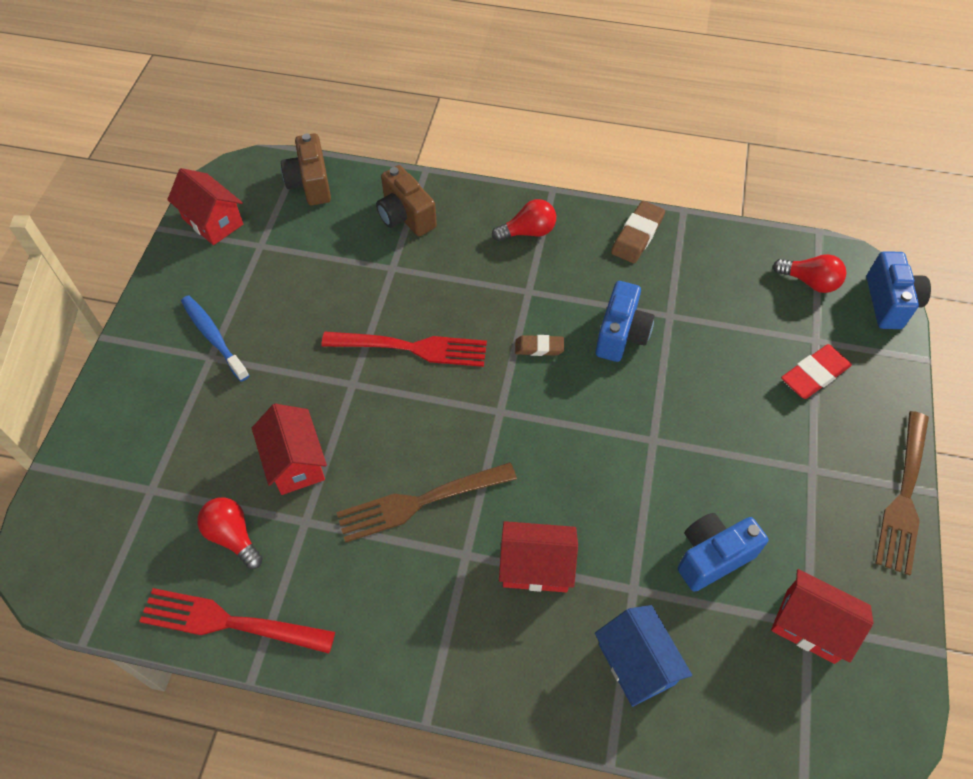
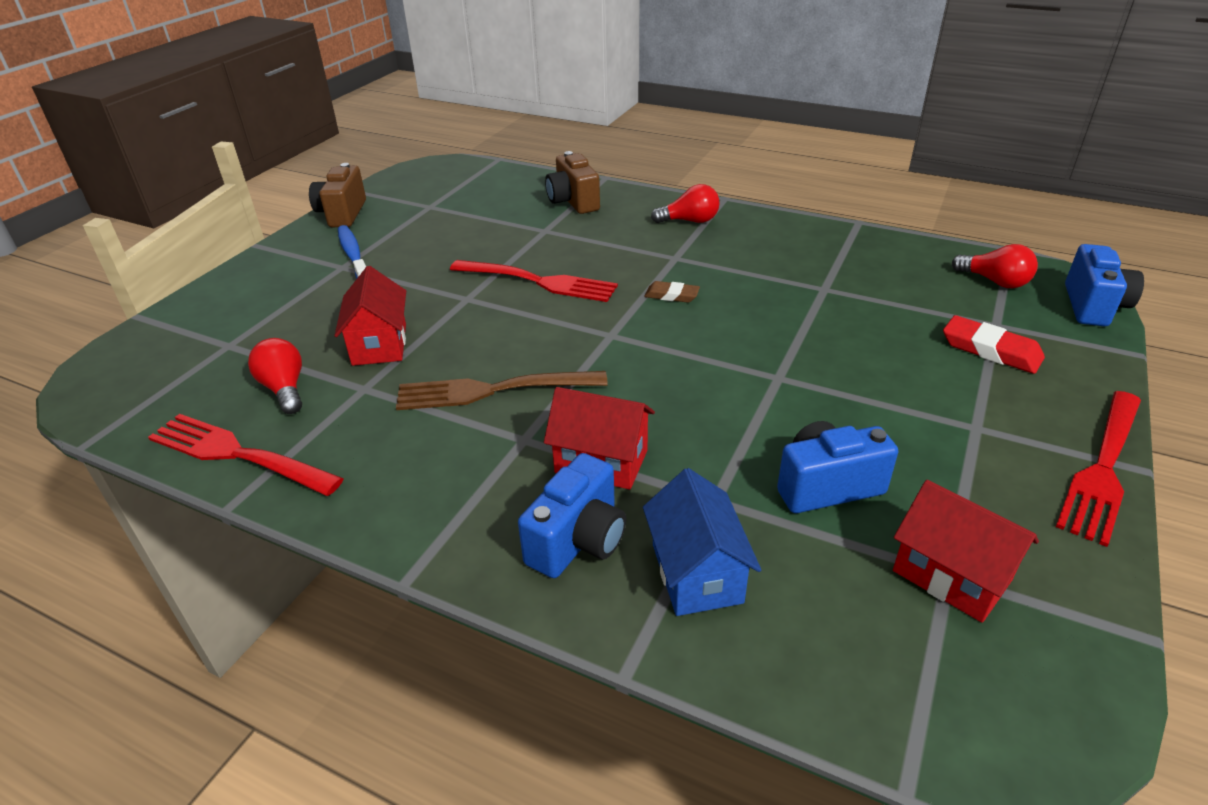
camera: 15 degrees right, 20 degrees down
(213, 221) = (396, 190): red house -> none
(310, 184) = (495, 176): brown camera -> brown camera (342, 214)
(621, 335) = (765, 296): blue camera -> blue camera (578, 540)
(637, 235) = (804, 233): brown eraser -> none
(814, 374) = (990, 350): red eraser -> red eraser turned 60 degrees clockwise
(904, 495) = (1102, 467): brown fork -> red fork

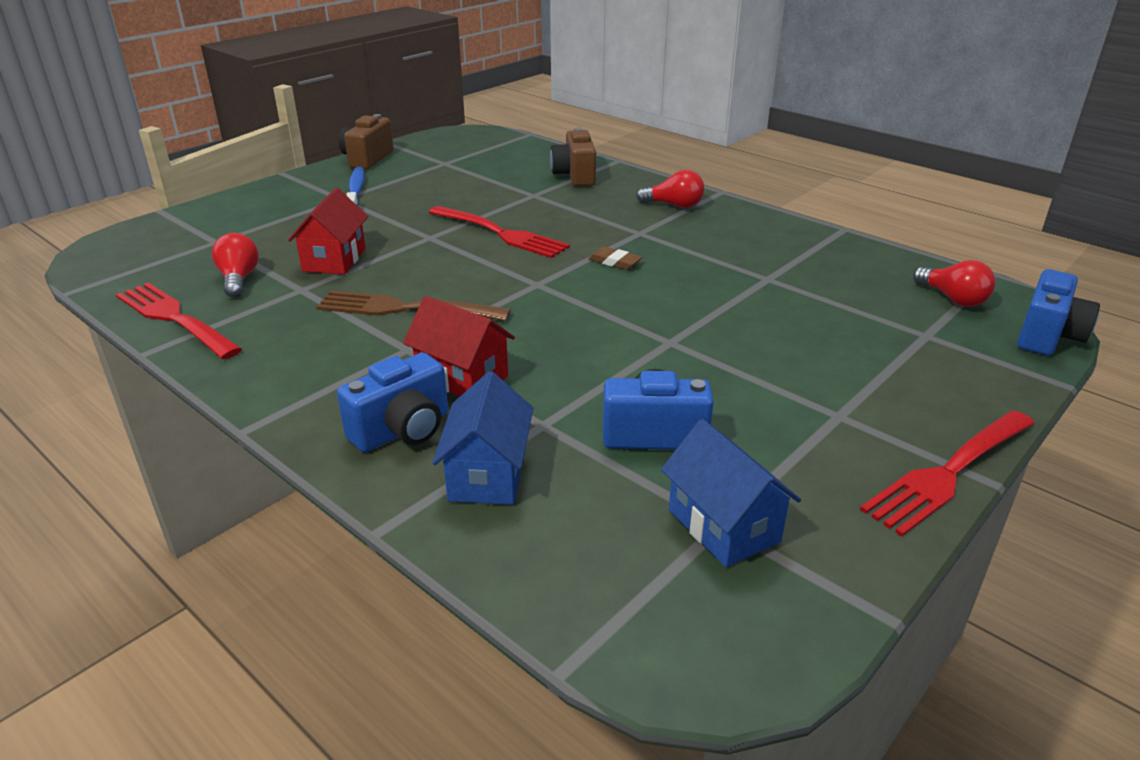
camera: 15 degrees right, 5 degrees down
(951, 575) = (723, 525): red house -> blue house
(990, 350) = (903, 355): red eraser -> none

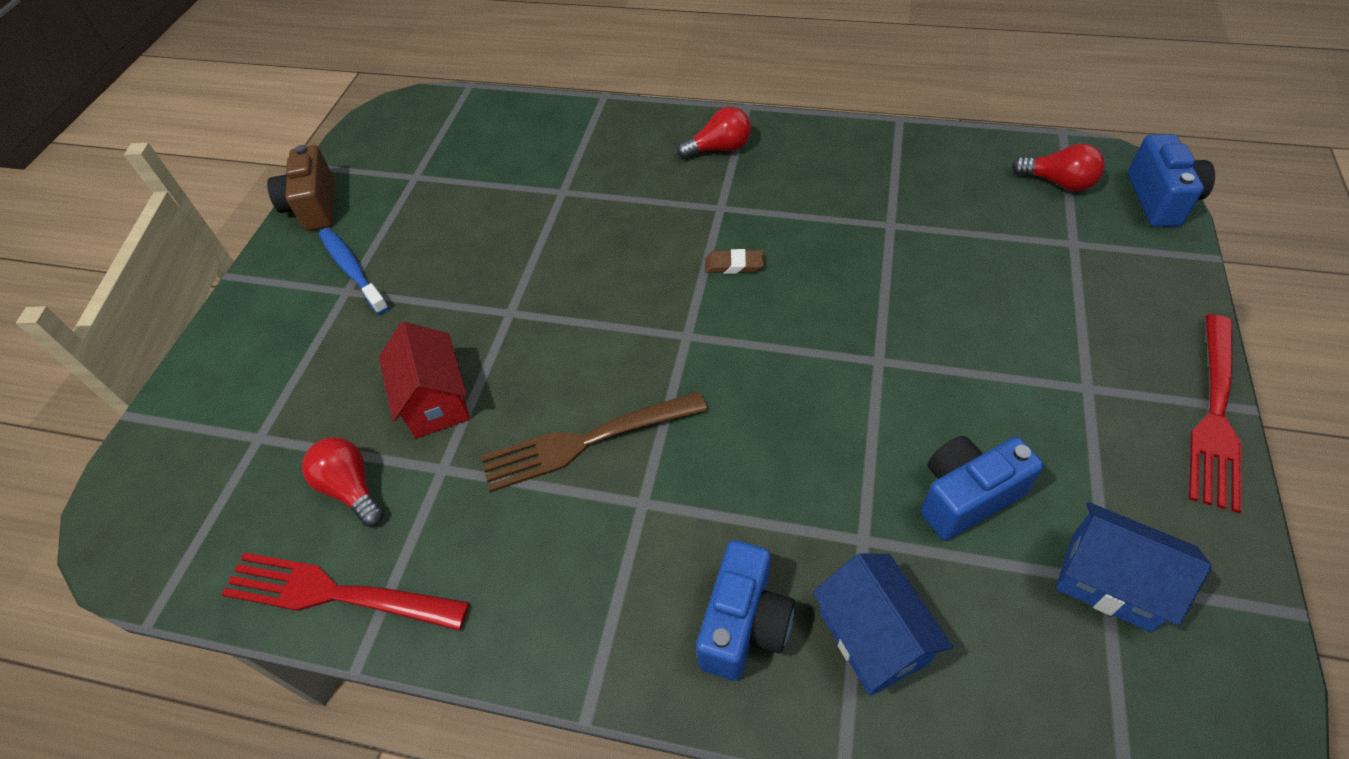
camera: 25 degrees left, 20 degrees up
(462, 377) = (733, 515): red house -> none
(499, 233) = (580, 272): red fork -> none
(575, 176) = (580, 141): brown camera -> none

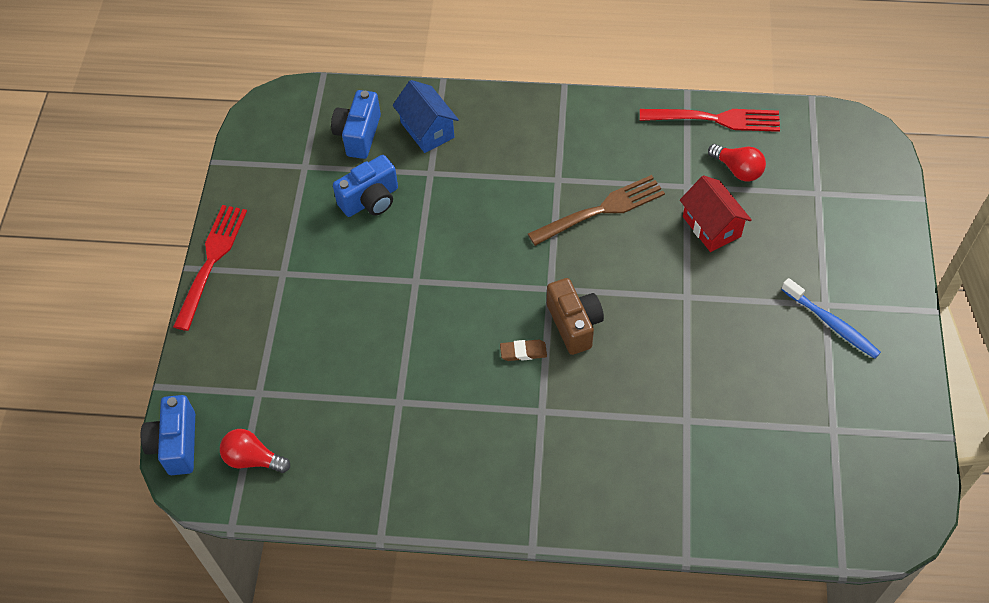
camera: 170 degrees right, 5 degrees up
(314, 207) = (908, 387): brown camera -> brown camera (574, 324)
(719, 149) = (552, 484): red light bulb -> none
(744, 624) = (492, 128): blue camera -> blue camera (358, 135)
(1110, 581) = (303, 166): blue house -> none

